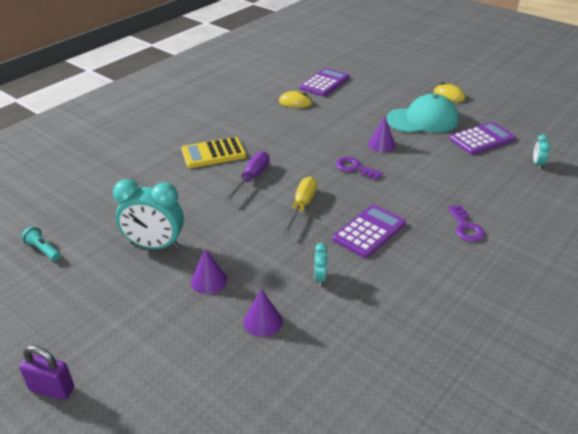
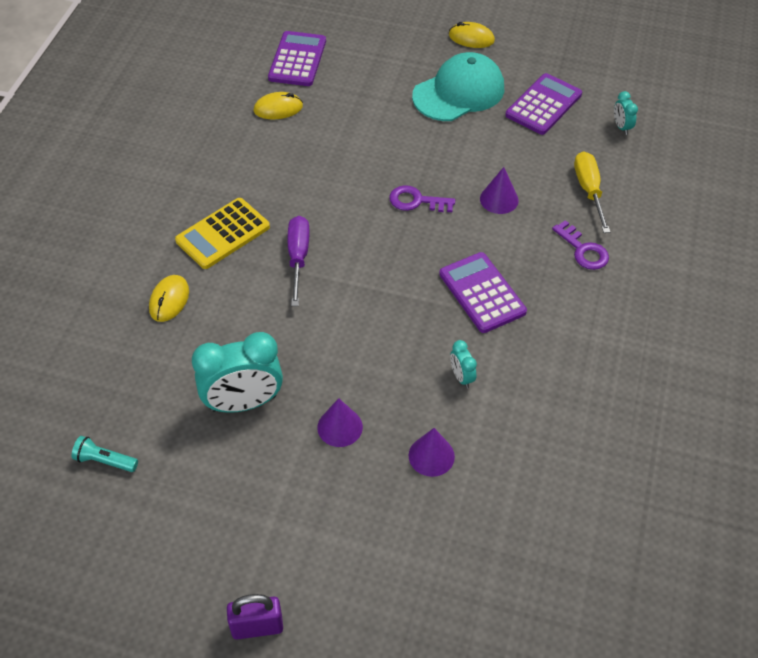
camera: 25 degrees left, 15 degrees up
(154, 177) = (169, 300): none -> yellow mouse
(302, 205) = (385, 281): yellow screwdriver -> yellow screwdriver (589, 190)
(369, 231) = (482, 293): purple calculator -> purple calculator turned 45 degrees counterclockwise
(381, 144) = (429, 151): purple cone -> purple cone (499, 199)

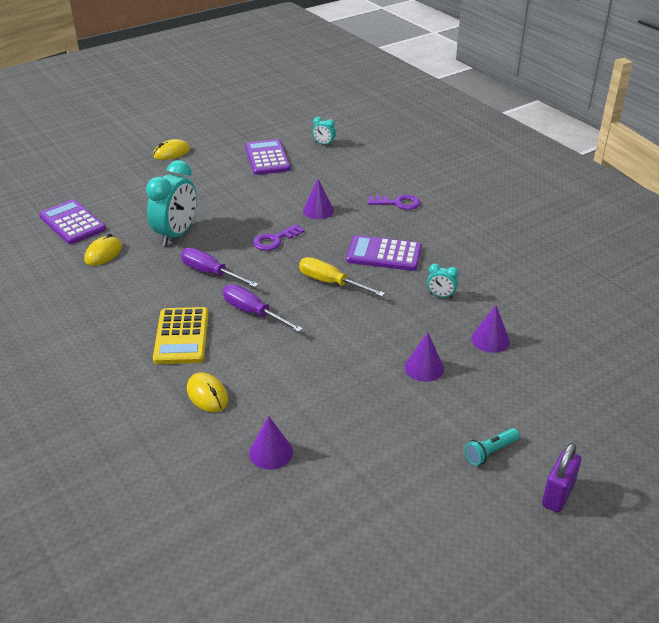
camera: 50 degrees left, 15 degrees down
(104, 461) = (322, 509): turquoise flashlight -> turquoise flashlight (490, 452)
(139, 386) = (271, 452): none -> purple cone
(243, 403) = (351, 404): turquoise clock -> turquoise clock (176, 234)
(323, 193) = (211, 273): none -> purple screwdriver
(459, 92) = (209, 179): turquoise cap -> none
(589, 190) = (356, 178): yellow screwdriver -> yellow screwdriver (331, 283)

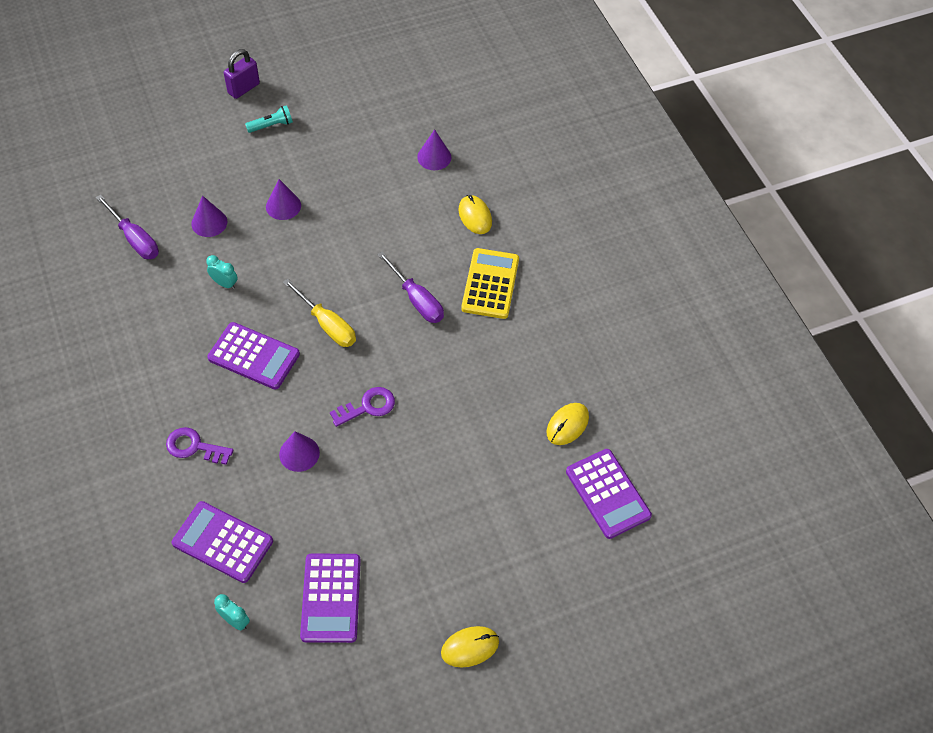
camera: 170 degrees left, 20 degrees up
(176, 234) = (481, 442): turquoise clock -> none
(211, 273) = (450, 366): purple screwdriver -> purple screwdriver (135, 239)
(350, 168) = (223, 542): none -> purple calculator

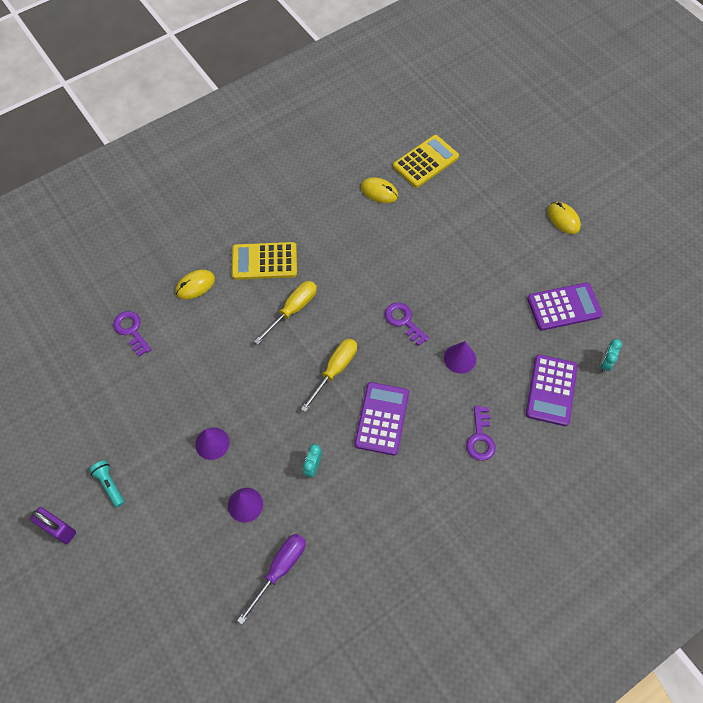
camera: 100 degrees left, 5 degrees up
(417, 300) = (293, 310): purple screwdriver -> yellow screwdriver
(434, 157) = (131, 330): purple cone -> purple key
(607, 494) = (425, 162): purple calculator -> yellow calculator

